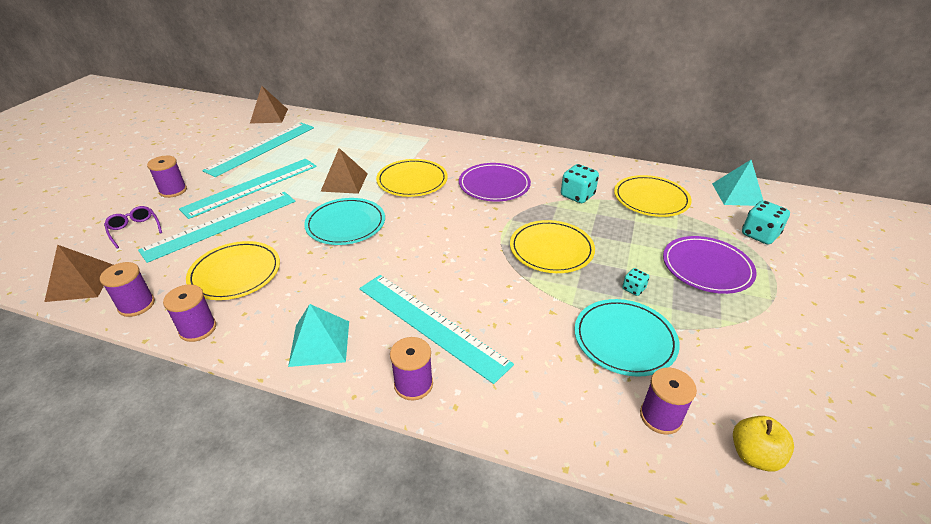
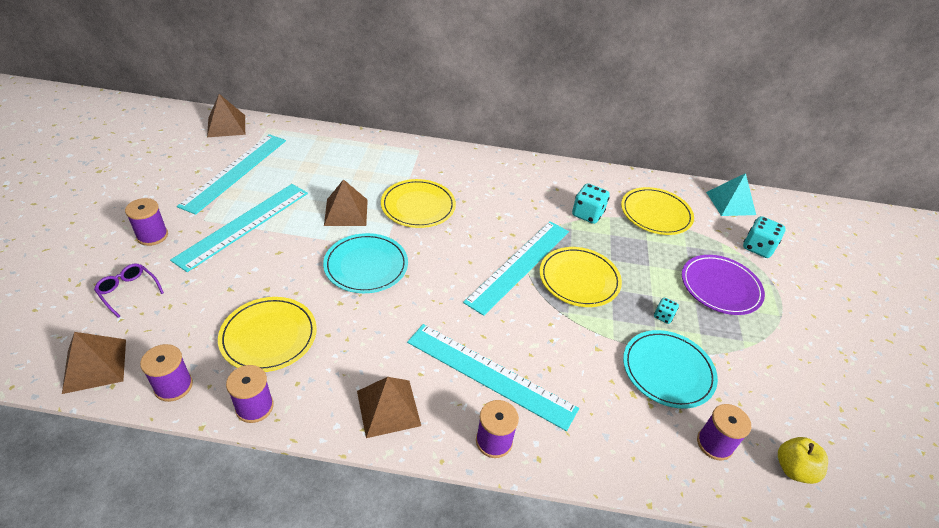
camera: 15 degrees left, 5 degrees up
(221, 225) = (229, 277): turquoise ruler -> turquoise ruler (519, 265)
(319, 343) = (388, 408): turquoise pyramid -> brown pyramid
(494, 185) = (503, 206): purple plate -> none

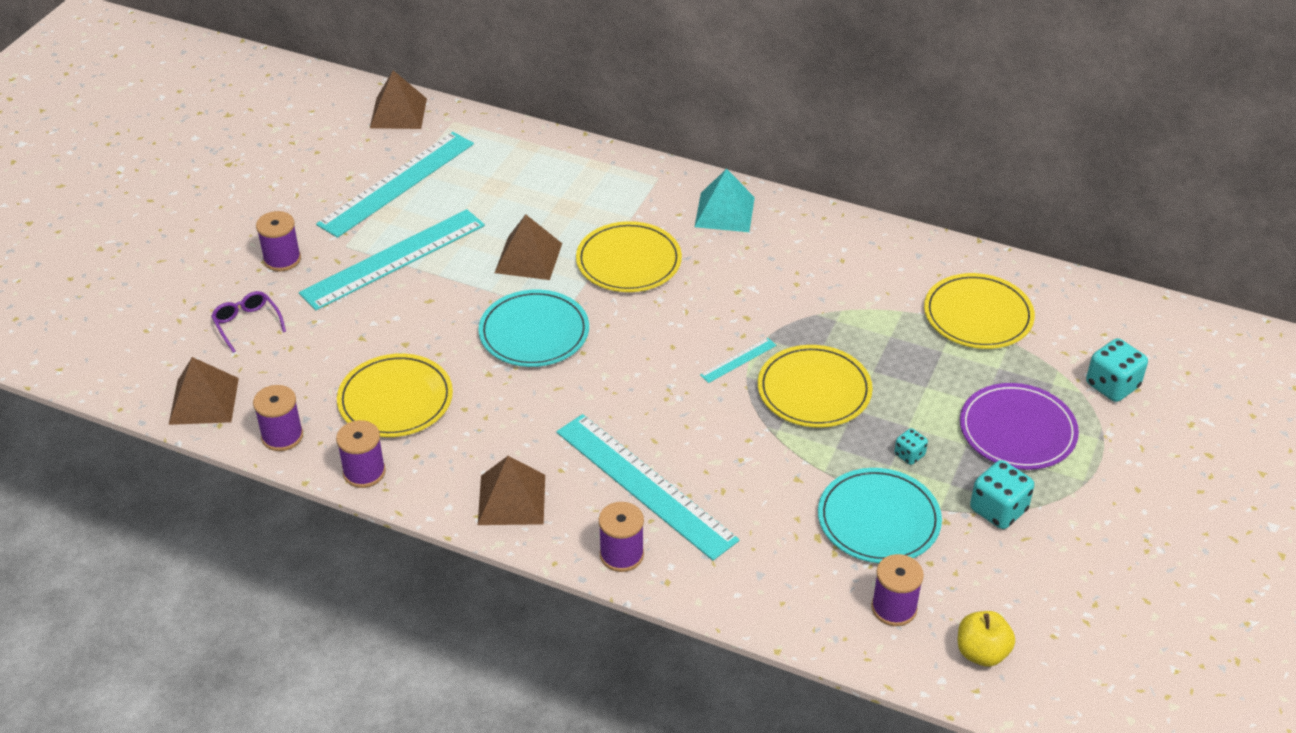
camera: 20 degrees right, 0 degrees up
(519, 265) = (738, 360): turquoise ruler -> turquoise ruler, size x0.41
(587, 214) = (870, 303): turquoise dice -> turquoise dice (998, 510)
(730, 203) = (1111, 314): turquoise pyramid -> turquoise pyramid (724, 212)

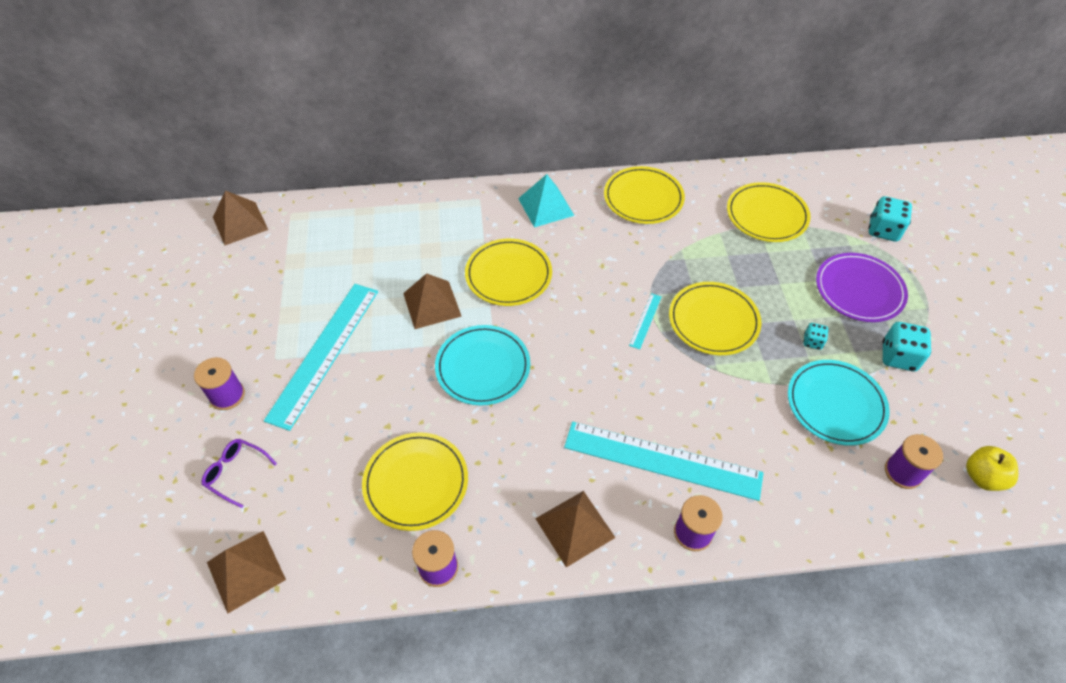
camera: 30 degrees left, 10 degrees up
(282, 436) = (342, 569): purple spool -> none
(397, 183) = (281, 284): turquoise ruler -> none
(844, 244) = (643, 198): none -> yellow plate

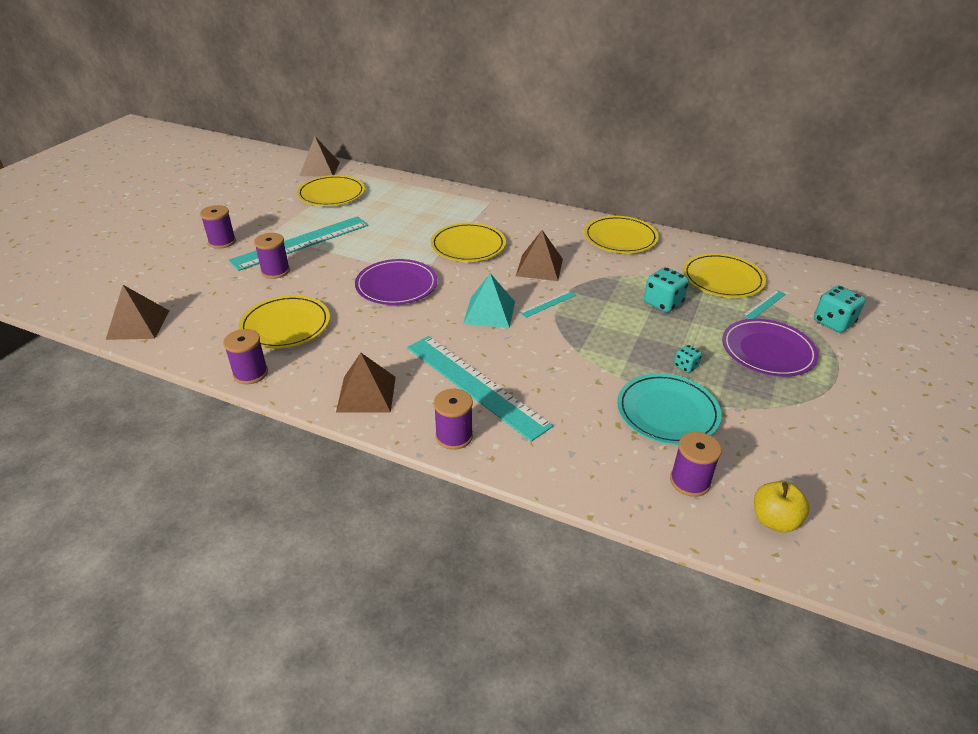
camera: 30 degrees right, 15 degrees down
(236, 473) = (186, 278): purple glasses -> none
(333, 410) = (275, 271): none -> purple spool
(432, 304) = (397, 243): brown pyramid -> brown pyramid (539, 267)
(483, 367) = (396, 285): turquoise plate -> purple plate
(546, 207) = (535, 220): turquoise pyramid -> turquoise pyramid (489, 312)
(713, 321) = (606, 323): yellow plate -> yellow plate (331, 194)
(820, 233) = (764, 305): none -> turquoise ruler
(898, 357) = (764, 406): turquoise dice -> turquoise dice (663, 303)

